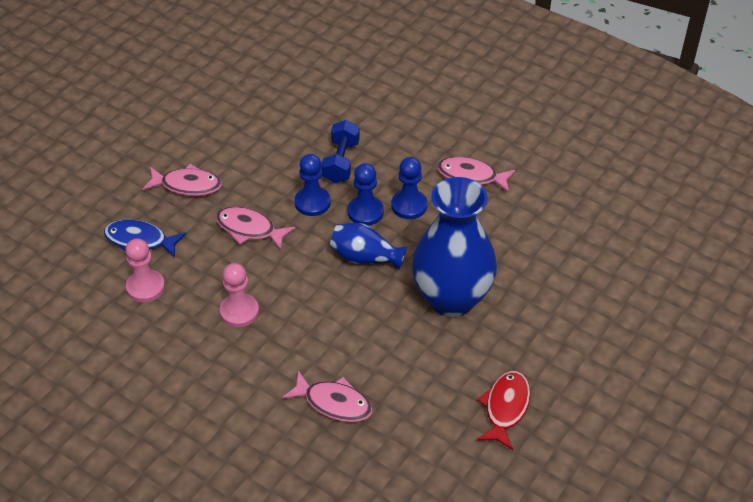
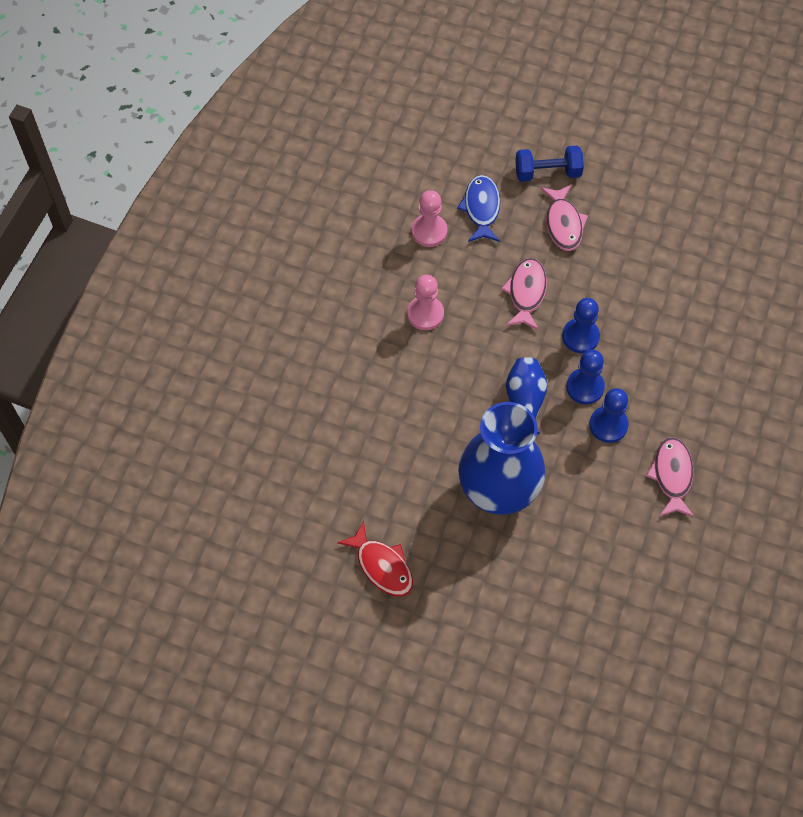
camera: 75 degrees right, 15 degrees up
(334, 403) = (347, 419): pink fish -> none
(341, 162) = (646, 347): blue dumbbell -> blue dumbbell (547, 172)
(505, 408) = (382, 566): red fish -> red fish turned 45 degrees clockwise

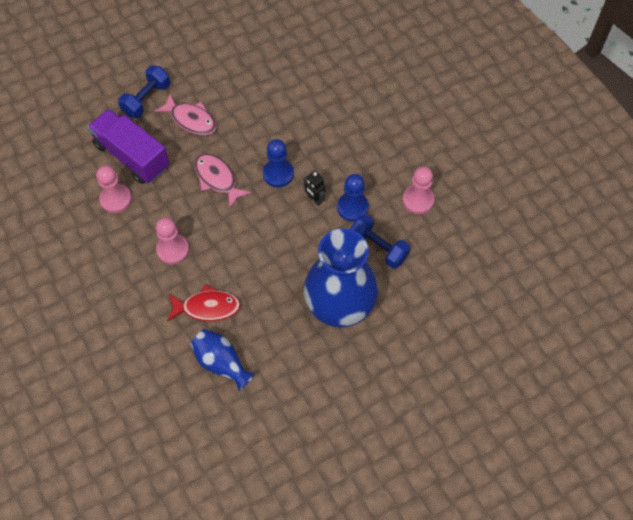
camera: 50 degrees left, 0 degrees up
(382, 566) = (328, 423): red fish -> red fish (207, 307)
(481, 208) = (132, 156): blue fish -> purple truck
(525, 402) = (292, 241): blue vase -> blue vase (221, 363)
(585, 387) = (315, 199): blue pawn -> black robot
(589, 478) = (378, 247): none -> blue dumbbell
(672, 475) = (418, 200): pink fish -> pink pawn

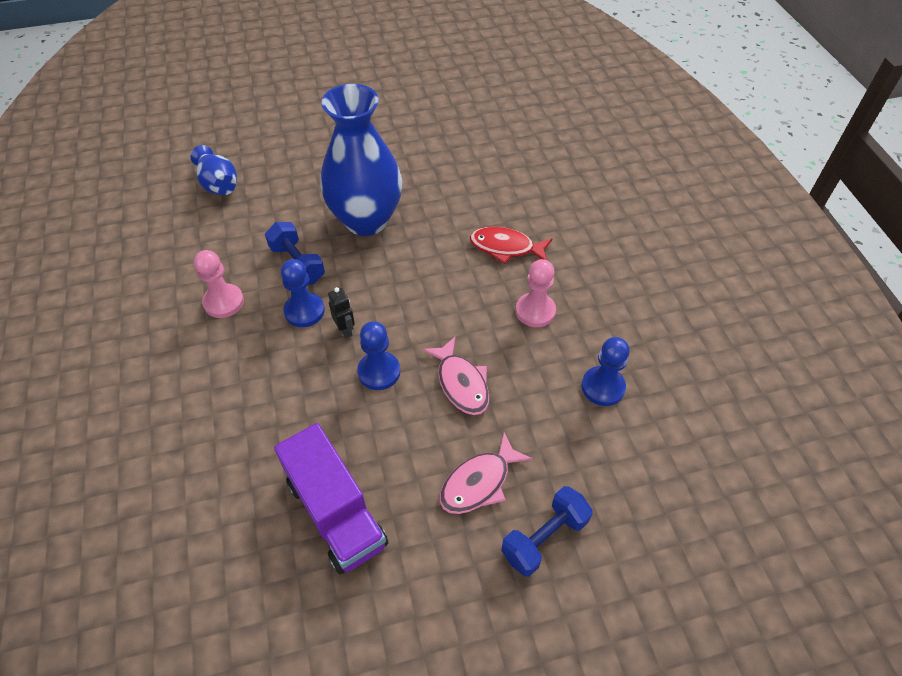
camera: 165 degrees left, 10 degrees down
(116, 199) = (603, 387): pink pawn -> blue pawn
(132, 156) = (576, 444): purple truck -> purple truck (336, 512)
(191, 120) = (479, 482): pink fish -> pink fish turned 90 degrees counterclockwise
(221, 363) = (502, 200): blue vase -> blue vase (219, 184)

